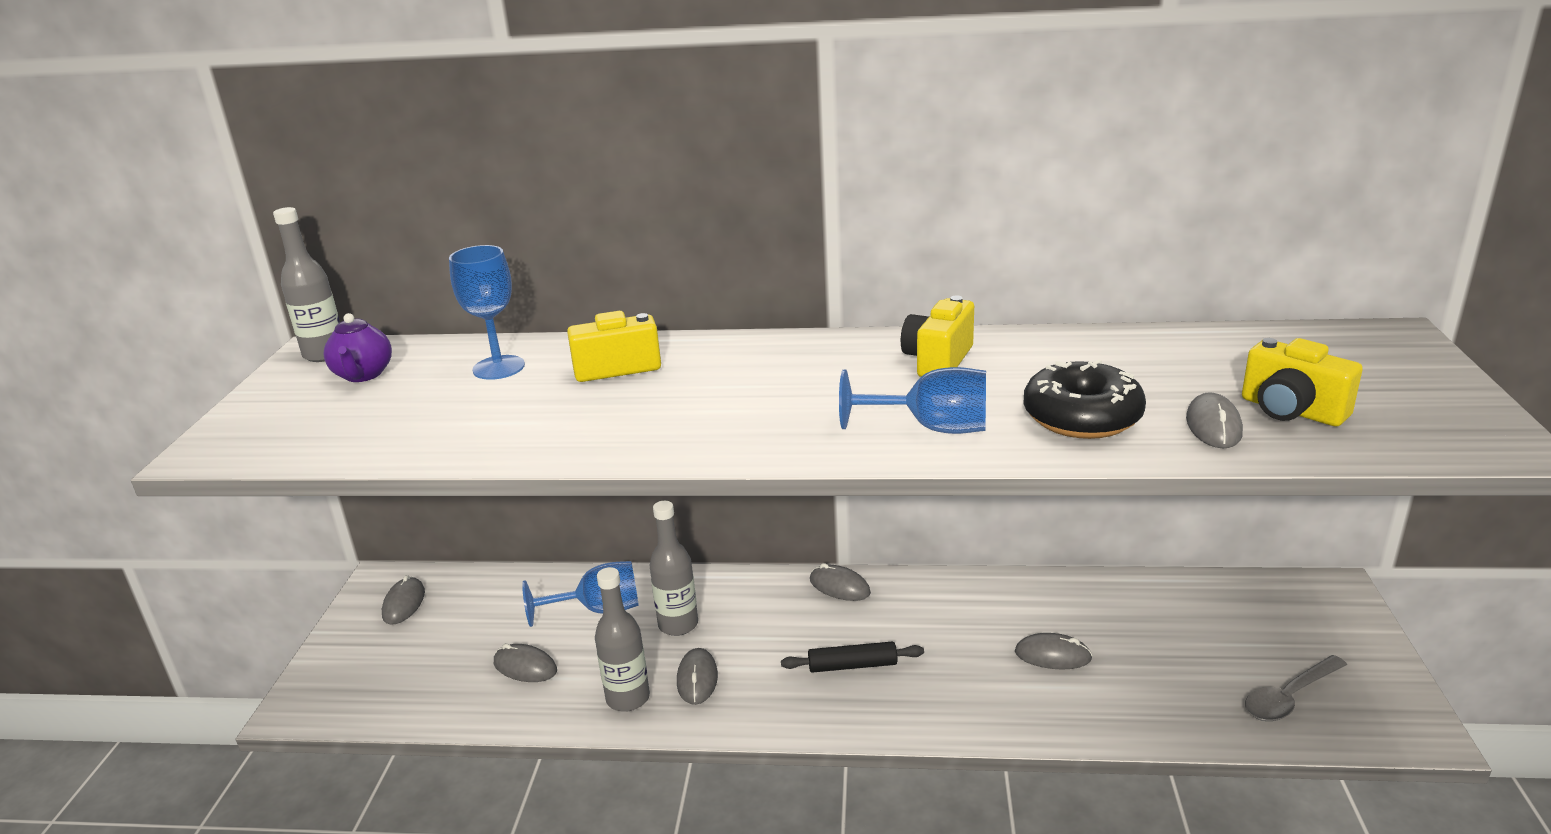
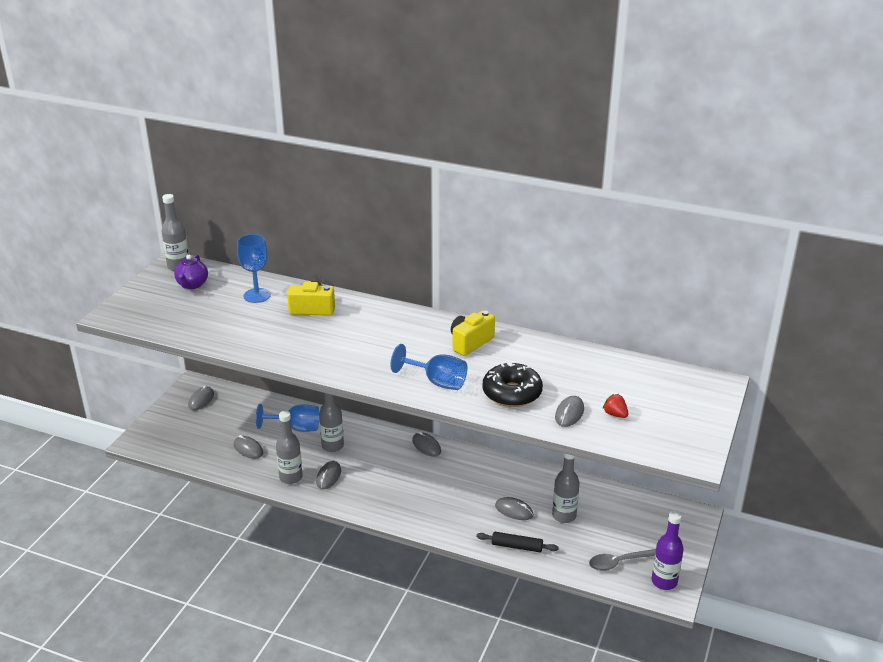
camera: 15 degrees right, 5 degrees up
(852, 665) = (409, 489): black rolling pin -> black rolling pin (517, 546)
(1139, 643) = (564, 516): none -> grey bottle
(1291, 411) = (615, 414): yellow camera -> red strawberry
(1384, 711) = (664, 581): none -> purple bottle

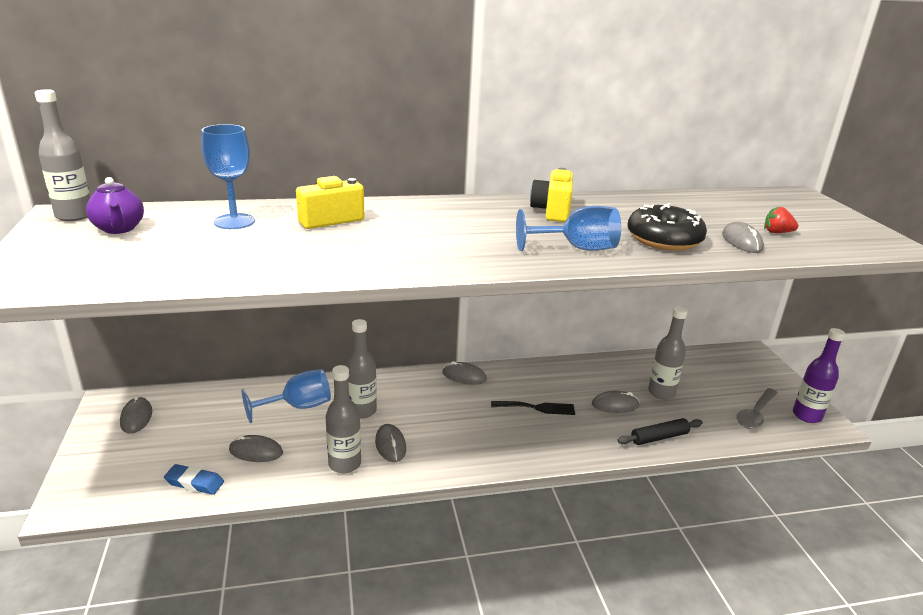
camera: 35 degrees left, 5 degrees down
(202, 455) = (194, 482): none -> blue eraser
(452, 490) = (537, 408): none -> black fork

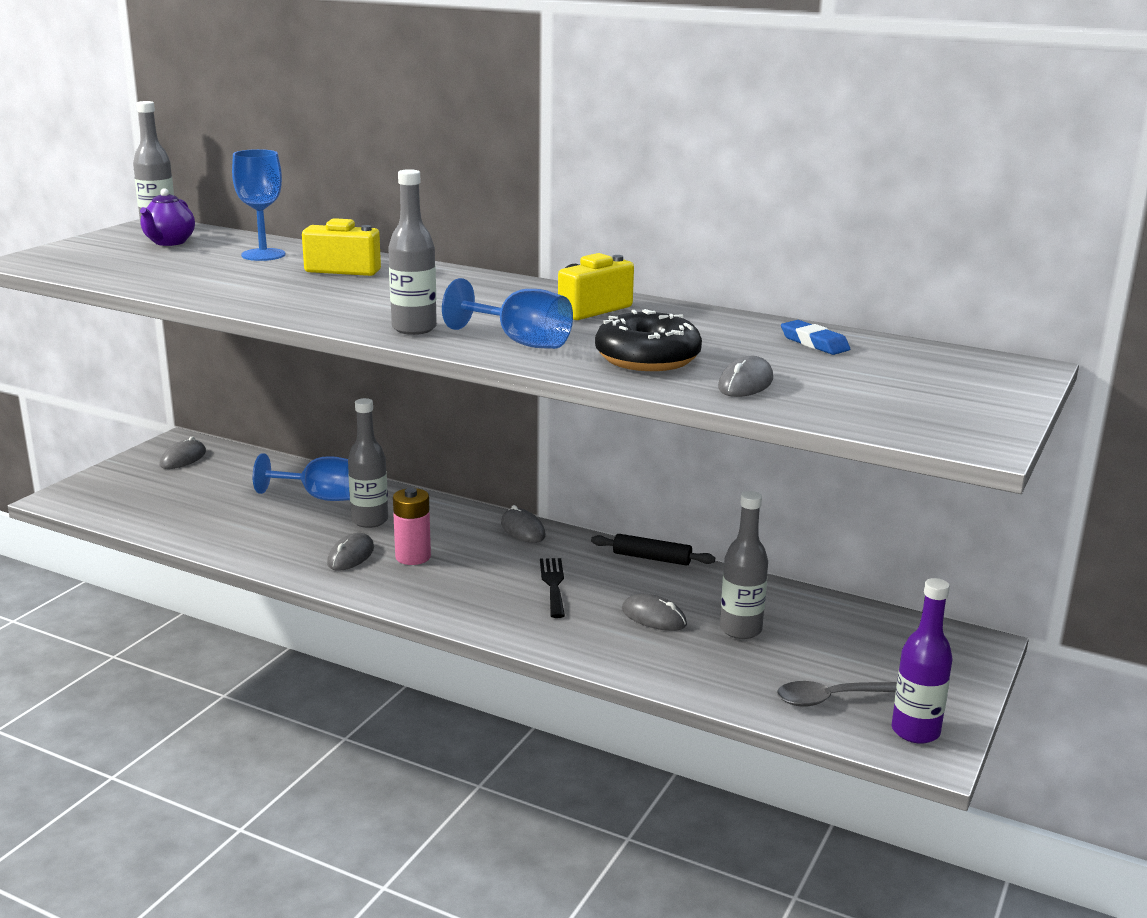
camera: 40 degrees right, 5 degrees down
(194, 482) = (157, 519): blue eraser -> blue eraser (814, 343)
(256, 451) = (233, 516): grey mouse -> none
(345, 464) = (288, 553): grey bottle -> grey bottle (414, 328)
(431, 426) = (413, 557): none -> pink battery
(537, 408) = (553, 584): black fork -> black fork turned 135 degrees counterclockwise
(659, 437) = (650, 664): black rolling pin -> black rolling pin (652, 558)
(777, 232) = (829, 389): red strawberry -> none

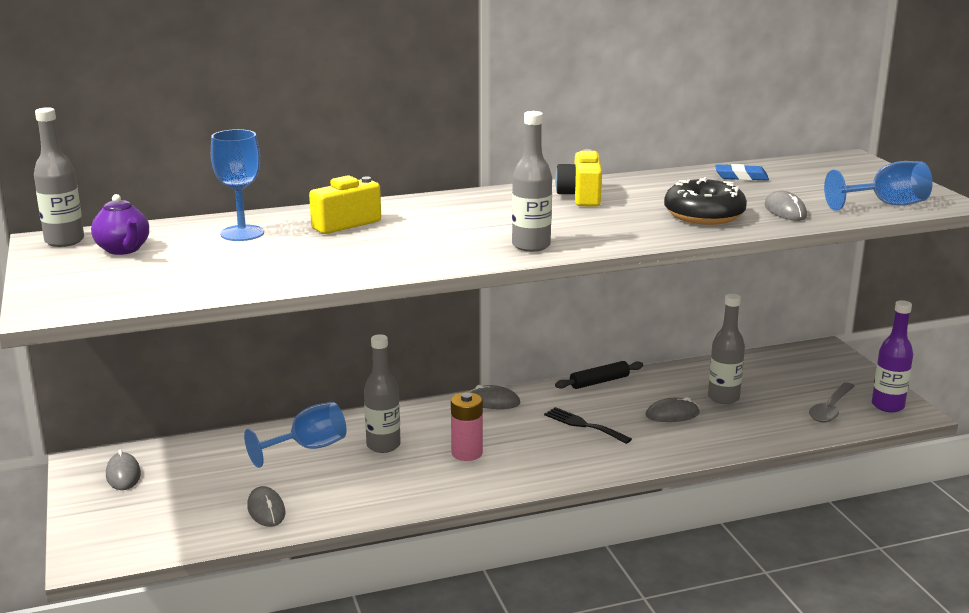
camera: 45 degrees left, 0 degrees up
(350, 556) = (426, 474): grey mouse -> grey mouse (266, 510)
(520, 342) = (614, 231): blue goblet -> blue goblet (886, 205)

